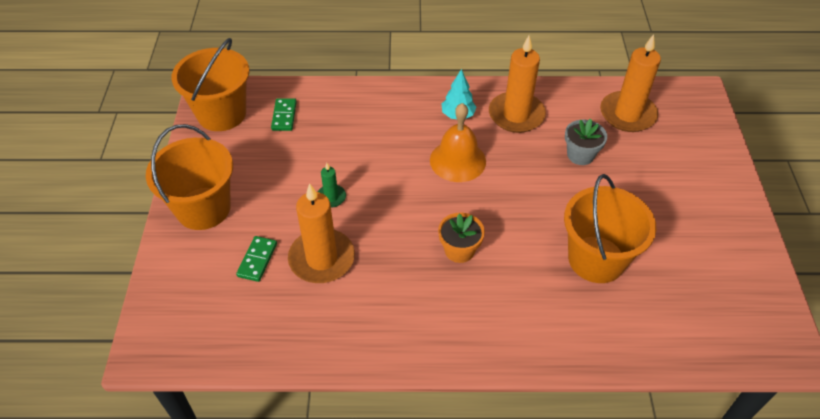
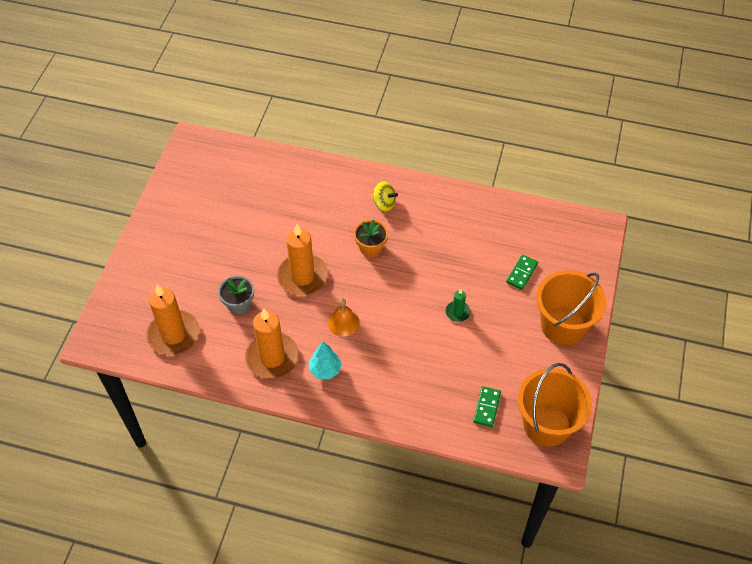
camera: 165 degrees left, 5 degrees up
(322, 259) = (473, 263): orange candle -> orange candle (302, 277)
(457, 160) = (343, 322): orange bell -> orange bell, size x0.65
(464, 316) = (384, 203): none -> yellow spinning top
(596, 259) = (276, 220): orange bucket -> none

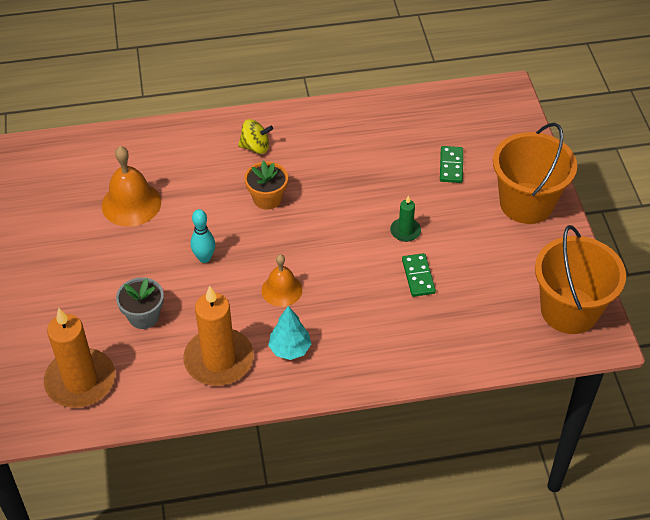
camera: 25 degrees left, 5 degrees down
(274, 215) = (131, 203): none -> orange bell
(302, 277) = (204, 258): orange candle -> turquoise bowling pin
(486, 407) = (495, 318): green domino -> green domino (418, 276)

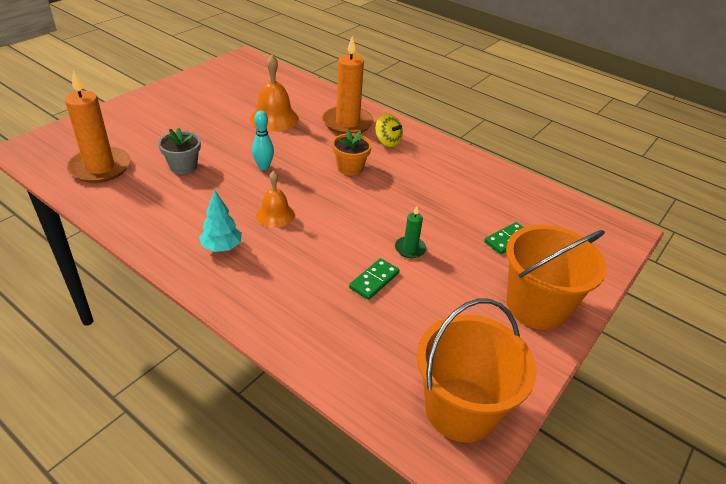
camera: 45 degrees right, 10 degrees down
(219, 360) = (176, 217): orange candle -> orange candle (347, 123)

